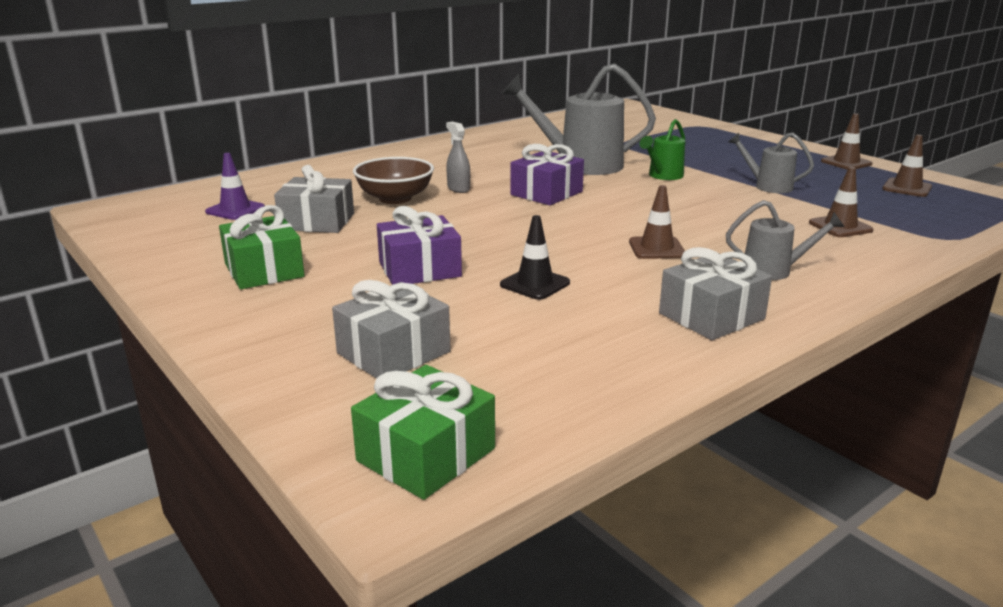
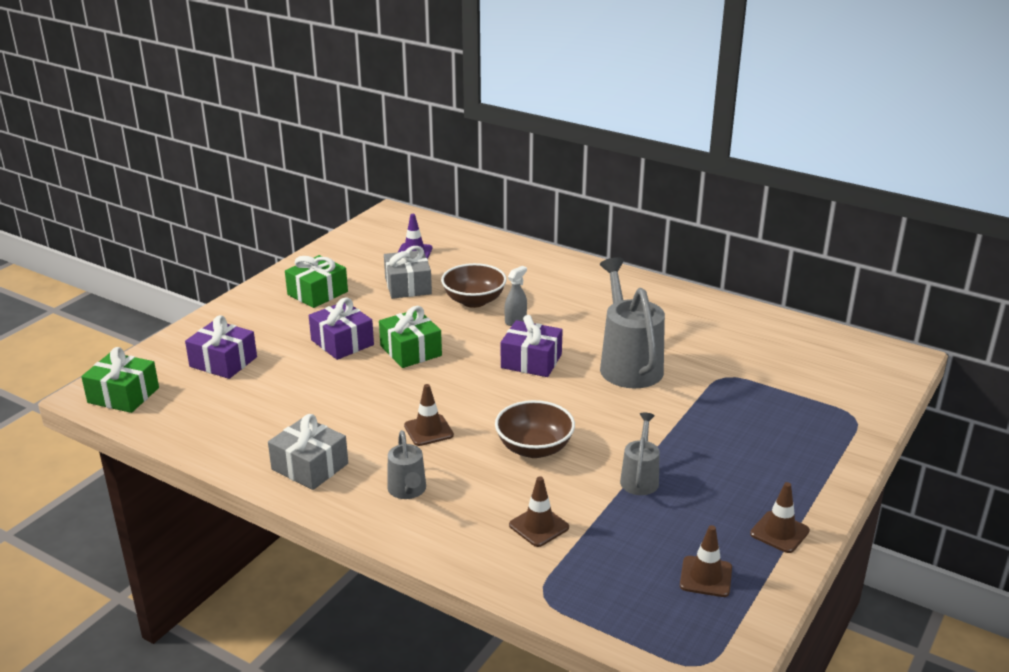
camera: 70 degrees right, 5 degrees up
(393, 352) = (223, 362): grey gift -> purple gift
(477, 237) = (411, 351): none -> green gift
(535, 284) = (336, 389): black traffic cone -> none
(662, 176) = (627, 413): green watering can -> none
(708, 212) = (534, 448): none -> brown bowl

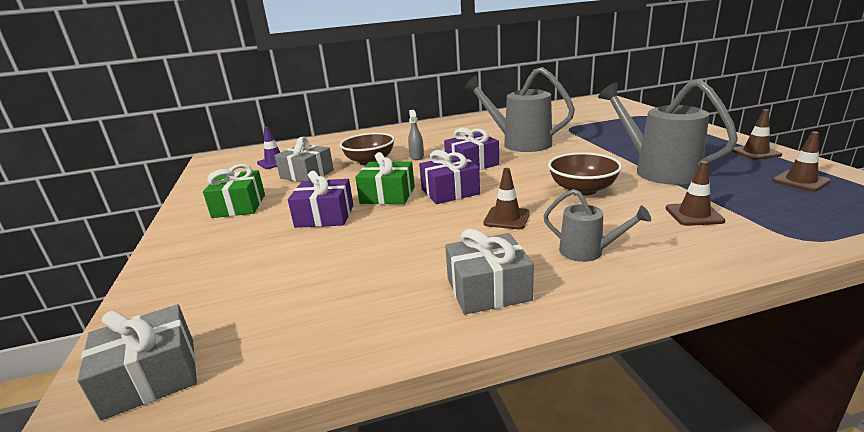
camera: 45 degrees left, 5 degrees down
(123, 395) = (151, 377): green gift -> grey gift
(223, 362) = (234, 281): purple gift -> purple gift (450, 192)
(640, 478) = (657, 170): grey watering can -> grey watering can, size x1.90

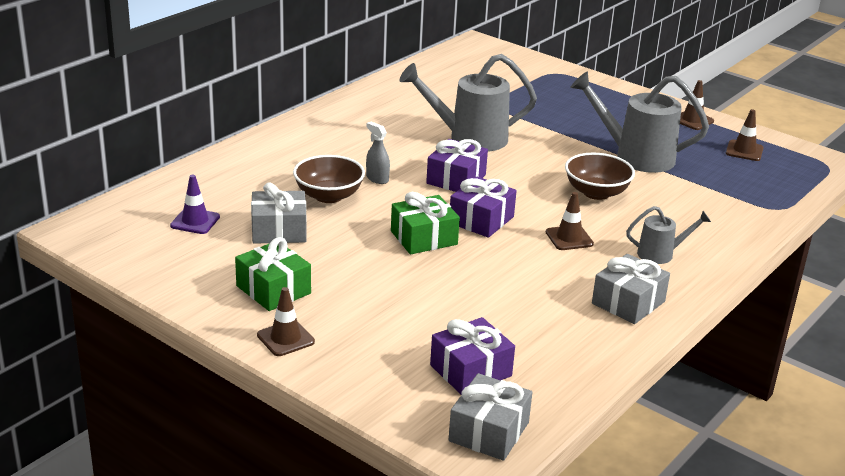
camera: 40 degrees left, 5 degrees up
(325, 216) = (397, 277): purple gift -> purple gift (471, 370)
(694, 215) = (700, 202): brown traffic cone -> brown traffic cone (285, 338)

